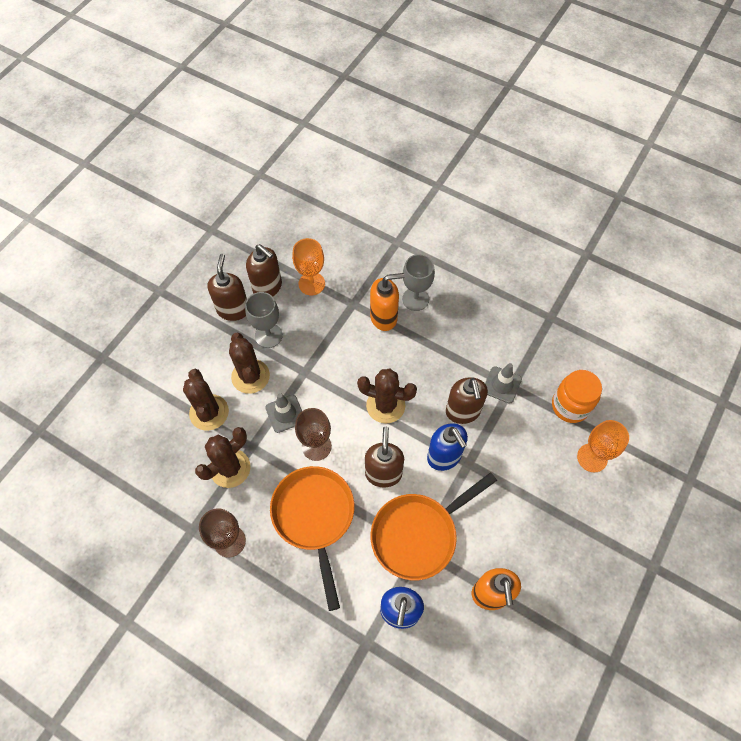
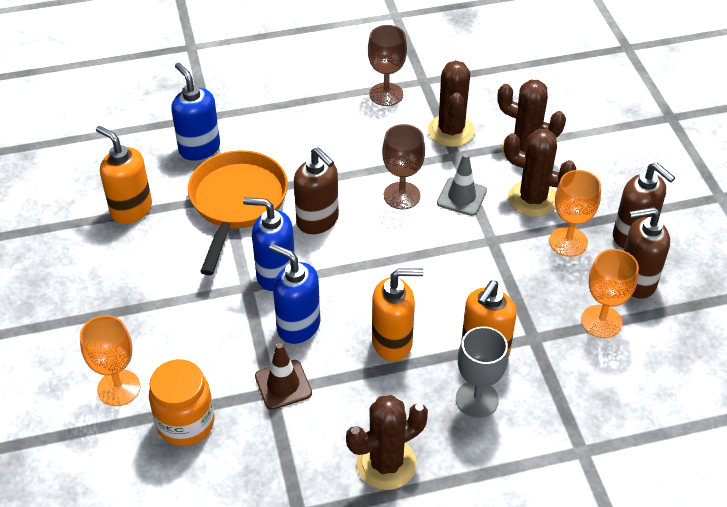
camera: 135 degrees right, 15 degrees down
(268, 335) = (568, 242): grey goblet -> orange goblet
(314, 517) = (339, 152): orange pan -> none
(385, 405) = (380, 272): brown cactus -> brown cactus (386, 464)
(423, 360) = (392, 342): none -> orange soap dispenser
(463, 412) = (298, 326): brown soap dispenser -> blue soap dispenser
(502, 385) = (283, 385): grey traffic cone -> brown traffic cone

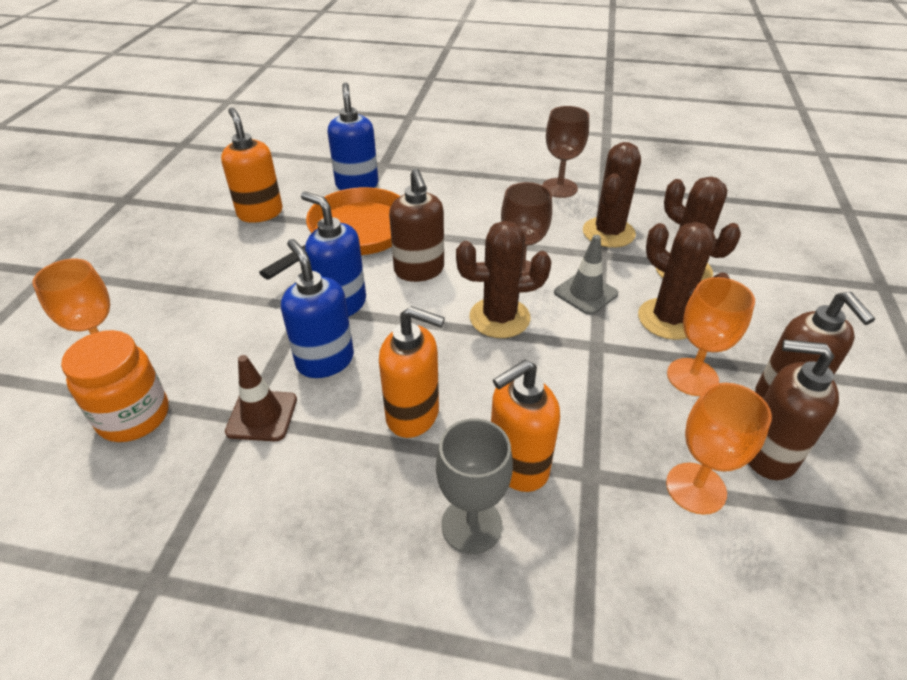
camera: 25 degrees right, 5 degrees down
(386, 464) = (303, 562): brown cactus -> brown cactus (499, 318)

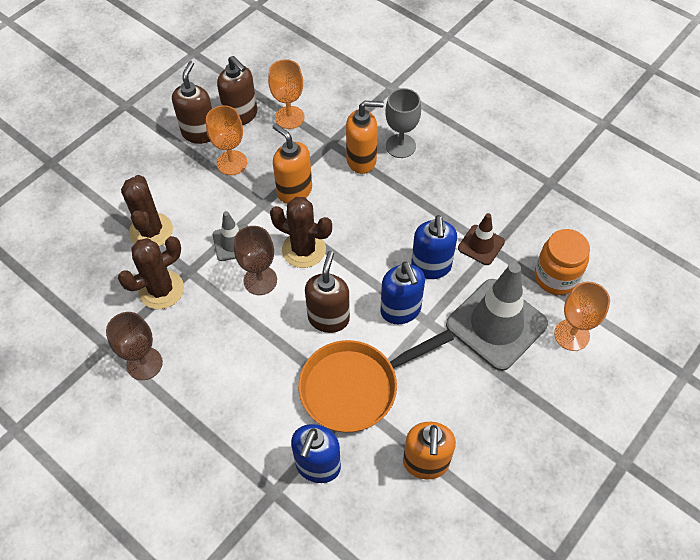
camera: 150 degrees left, 15 degrees up
(215, 333) = (496, 324): none -> grey traffic cone
(413, 415) = (397, 208): orange soap dispenser -> orange soap dispenser (294, 191)
(668, 319) = (203, 201): brown cactus -> none

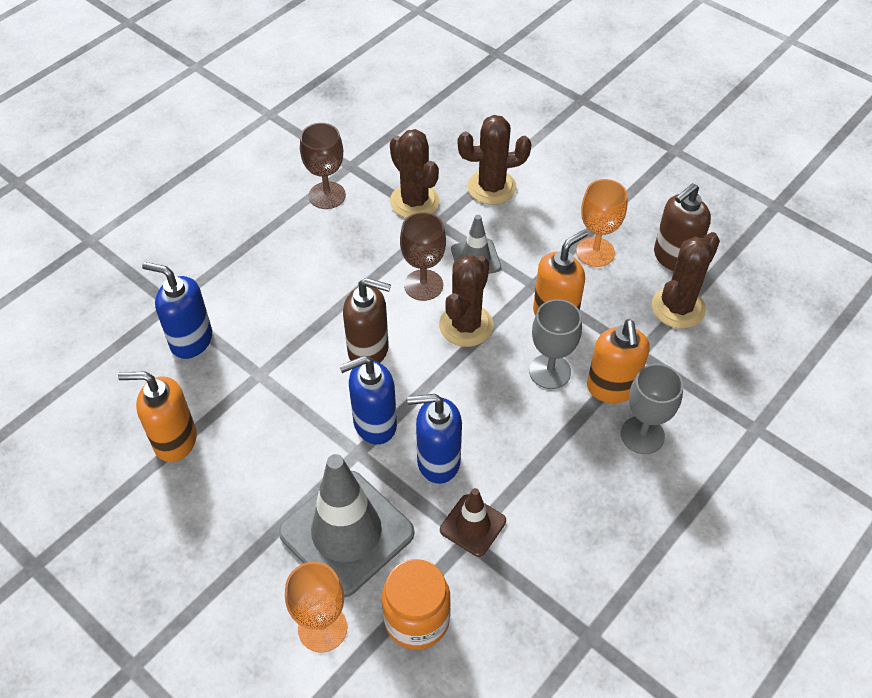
camera: 90 degrees right, 5 degrees down
(199, 133) = (639, 219): brown soap dispenser -> none
(289, 117) = (678, 308): orange goblet -> brown cactus
(348, 196) = (550, 371): none -> grey goblet
(355, 387) = (277, 375): orange pan -> none

